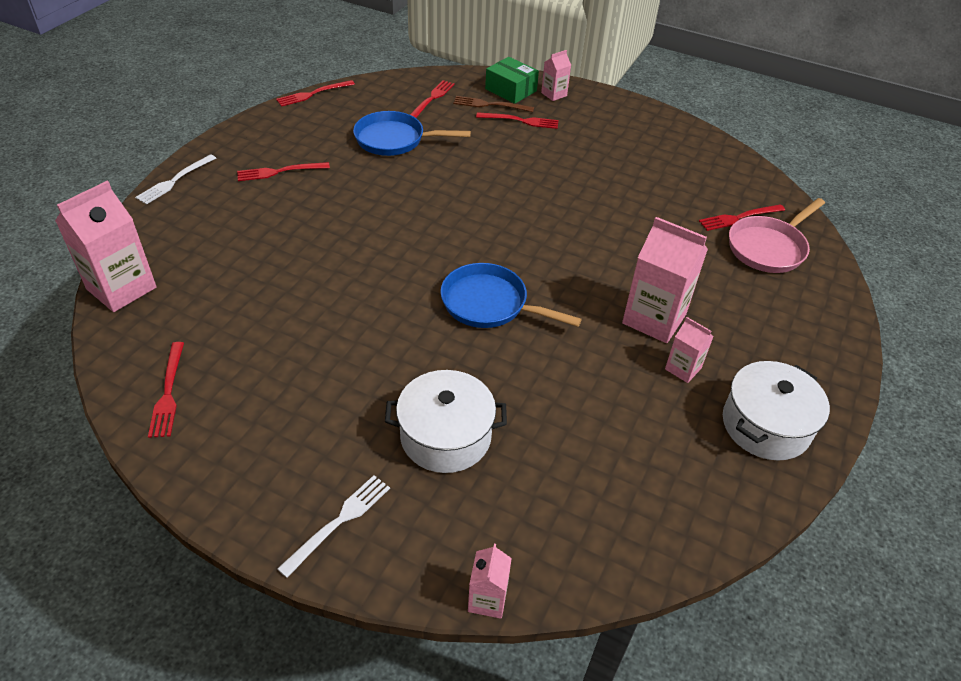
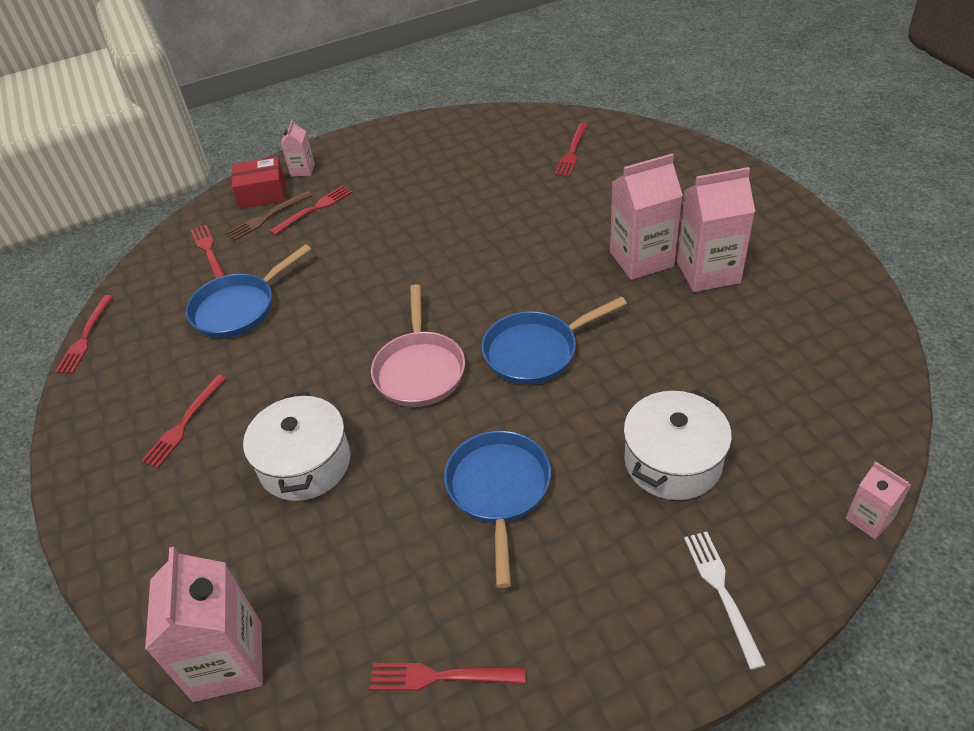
camera: 45 degrees left, 0 degrees up
(168, 392) = (441, 676): red fork -> red fork turned 150 degrees clockwise
(175, 180) = (90, 529): white fork -> none
(339, 347) = (499, 490): none -> blue pan
(511, 90) = (262, 193): green box -> red box
(683, 368) = (708, 272): pink carton -> pink carton, size x1.93
(765, 425) = (797, 259): white pot -> white pot (305, 463)
(768, 248) = (619, 156): pink pan -> pink pan (419, 370)

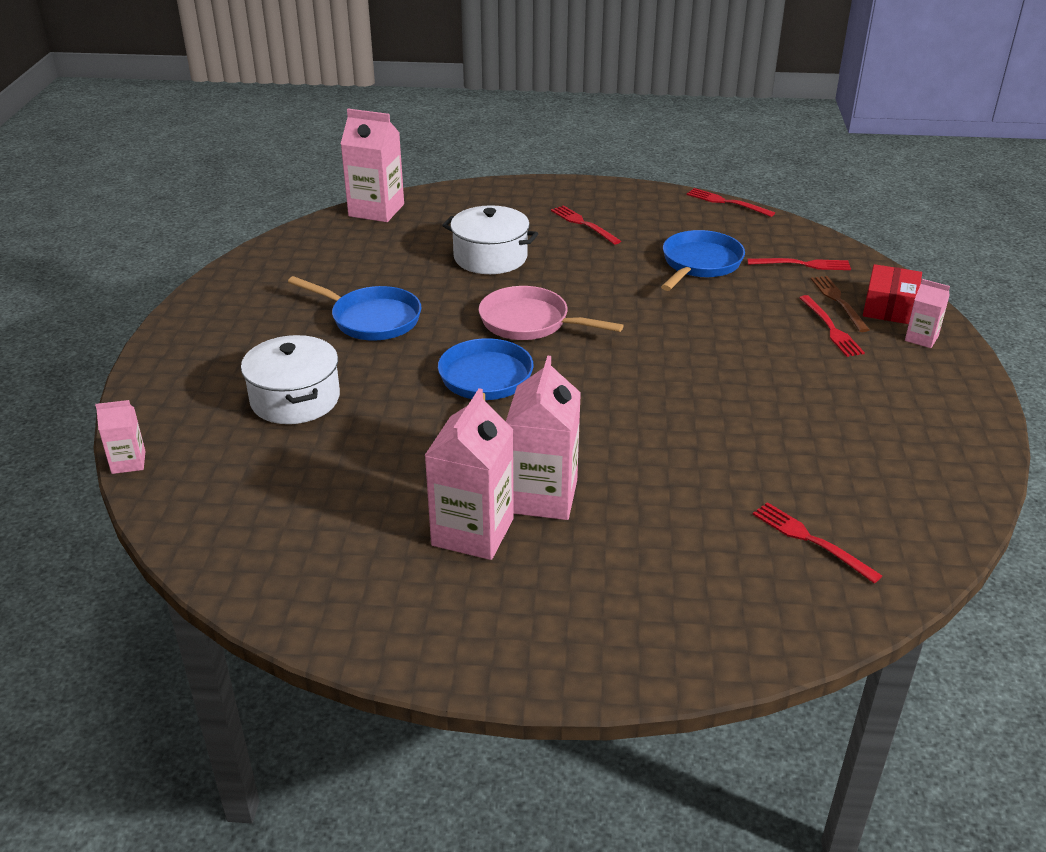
camera: 115 degrees right, 10 degrees down
(239, 308) = (699, 264): blue pan -> blue pan turned 45 degrees clockwise
(441, 676) = (278, 263): red fork -> none
(722, 592) = (182, 371): white fork -> none

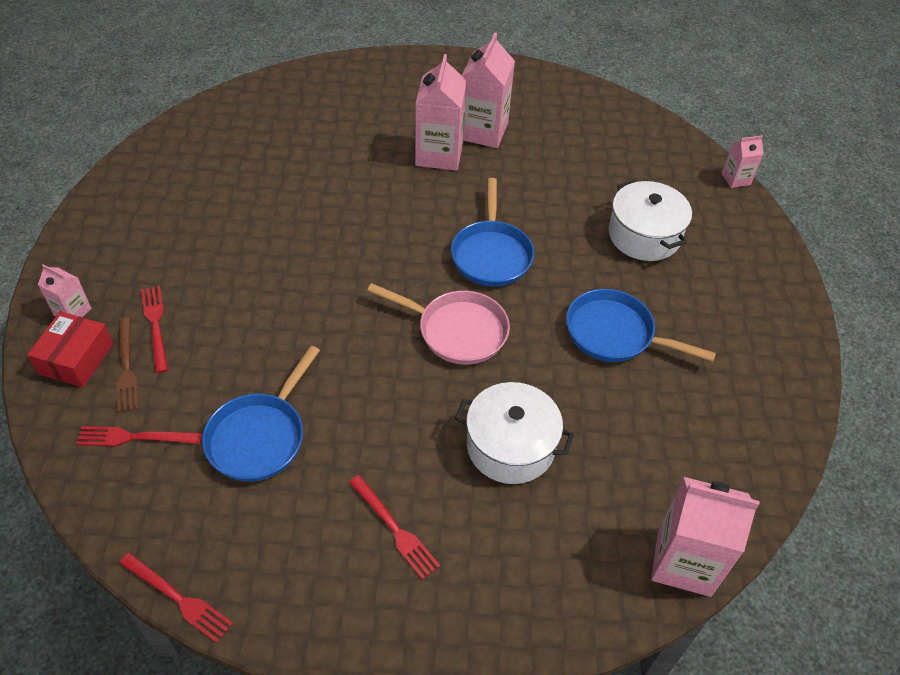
camera: 175 degrees right, 15 degrees up
(811, 540) = (266, 126): red fork -> none

